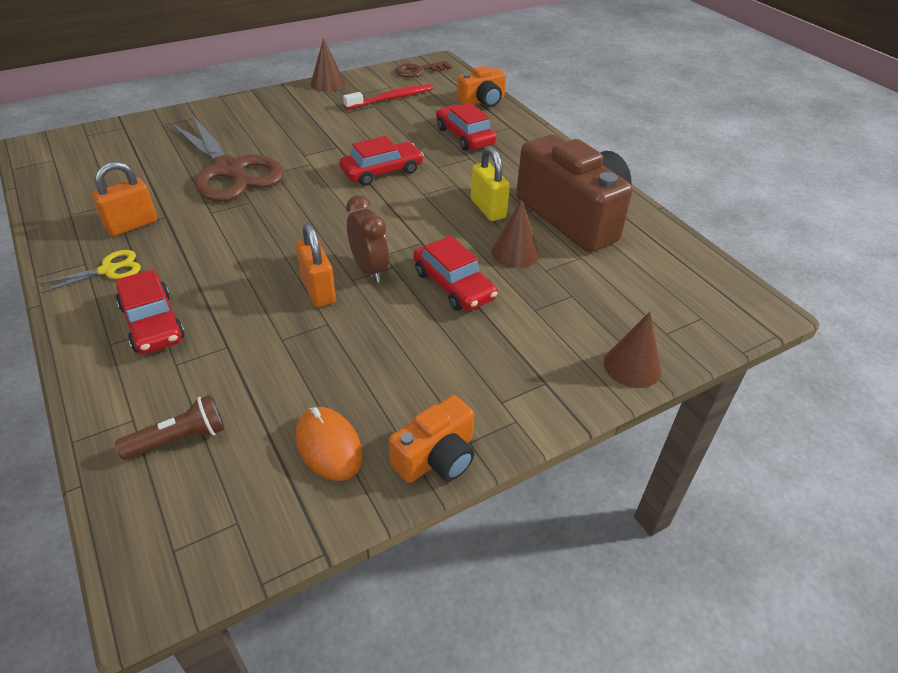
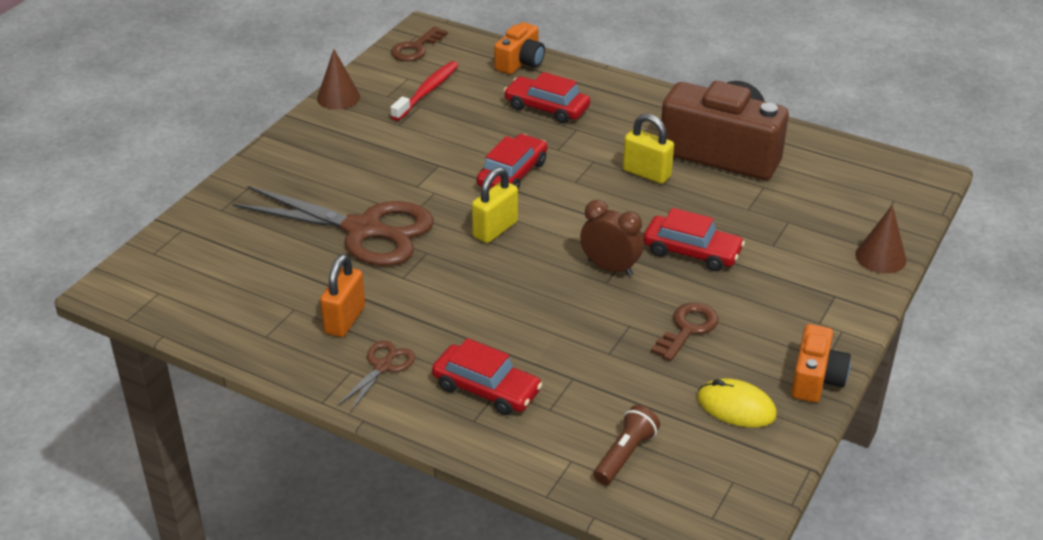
camera: 30 degrees left, 5 degrees down
(109, 270) = (383, 366): yellow scissors -> brown scissors
(318, 205) = (495, 229): none -> yellow padlock
(318, 290) = (590, 303): orange padlock -> none
(328, 446) = (736, 407): orange mouse -> yellow mouse
(372, 349) = (687, 329): none -> brown key
(515, 253) = (710, 204): brown cone -> none

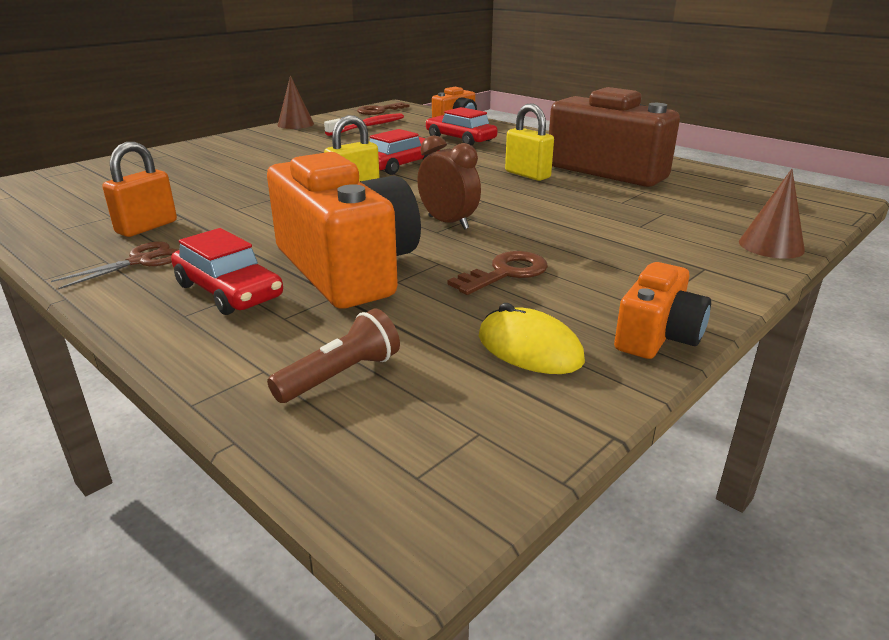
camera: 15 degrees right, 10 degrees down
(364, 230) = (235, 181): brown scissors -> none
(561, 345) = (347, 268): none -> orange camera
(692, 252) = (545, 221): red car -> none

